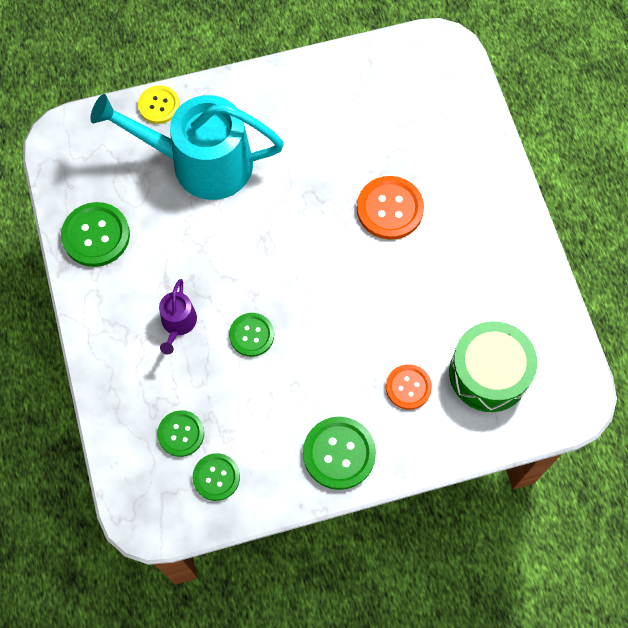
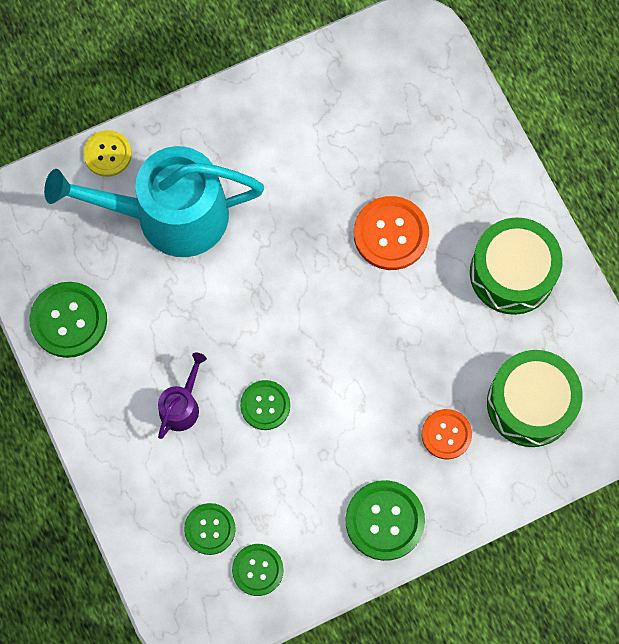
camera: 10 degrees left, 5 degrees up
(178, 323) = (181, 406): purple watering can -> purple watering can turned 150 degrees counterclockwise
(491, 259) = (512, 273): none -> green drum

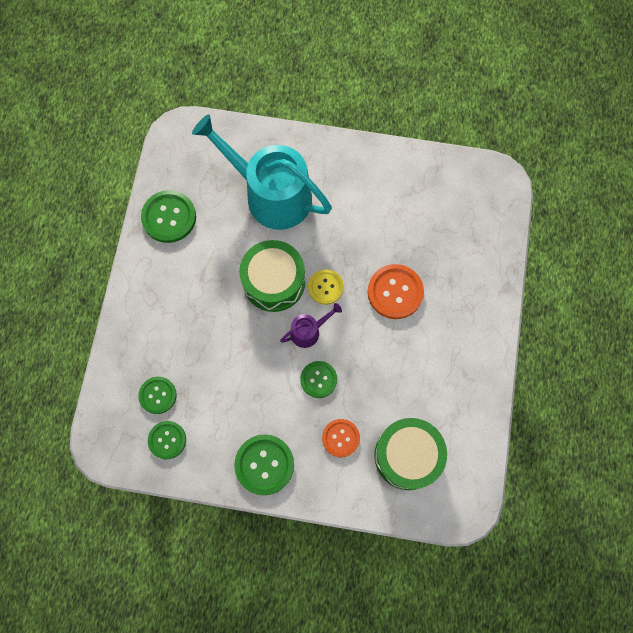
camera: 35 degrees right, 0 degrees up
(107, 154) = (261, 137): yellow button -> yellow button (325, 287)
(181, 406) = (195, 310): purple watering can -> purple watering can (308, 331)
(265, 405) = (244, 344): green button -> green button (318, 379)
(512, 273) = (454, 366): green drum -> green drum (274, 281)

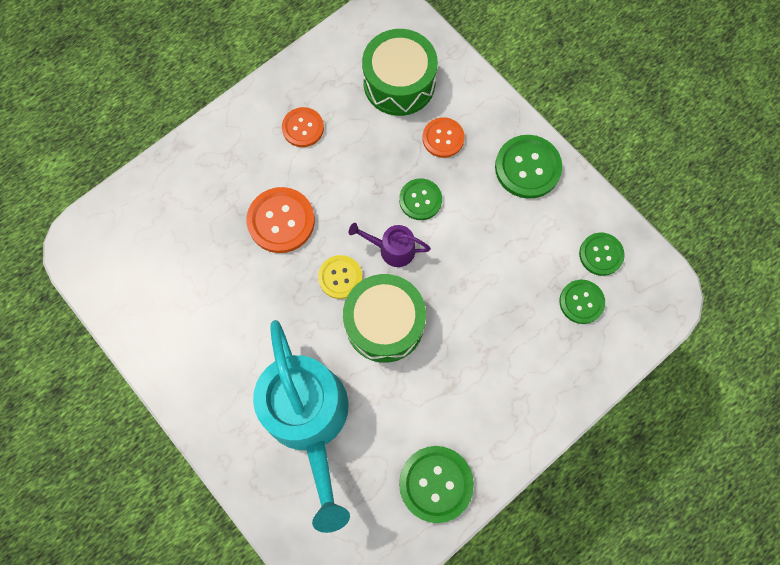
camera: 140 degrees left, 0 degrees up
(441, 365) = (303, 128): none -> orange button

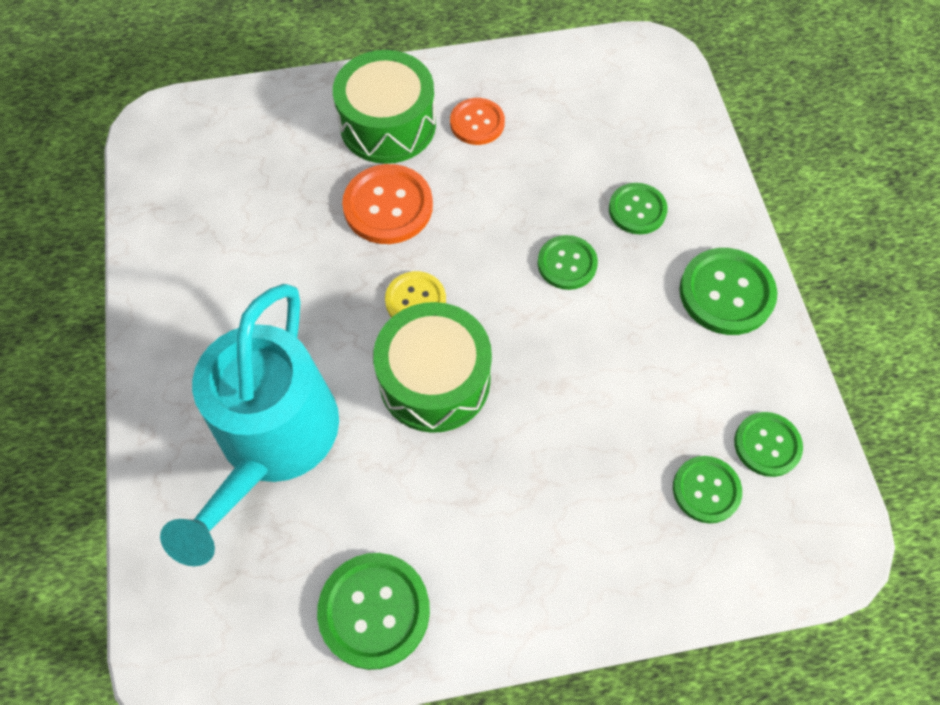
camera: 30 degrees right, 10 degrees down
(392, 249) = (498, 301): purple watering can -> none
(399, 83) = (620, 128): green drum -> green drum (388, 124)
(443, 138) = (637, 210): orange button -> green button

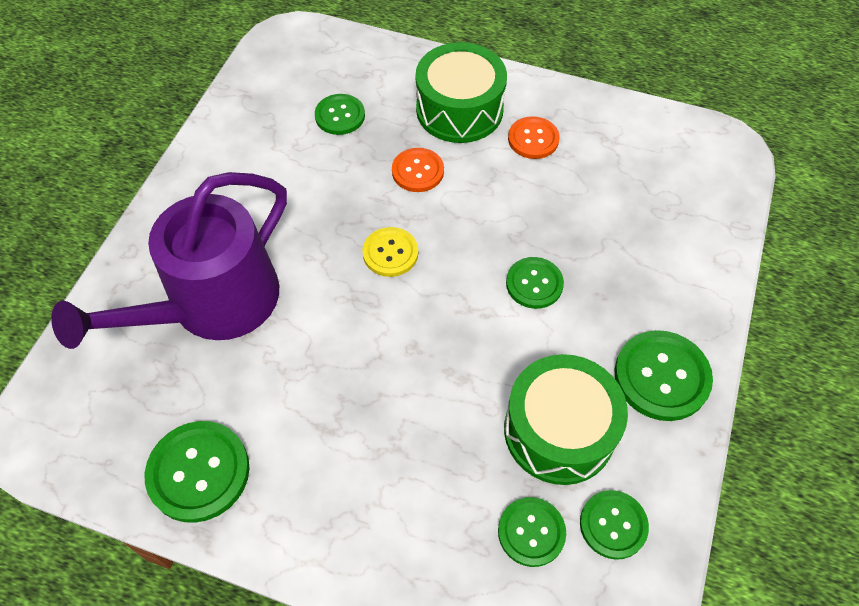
camera: 30 degrees right, 5 degrees down
(273, 440) = (213, 303): turquoise watering can -> purple watering can
(388, 206) = (417, 171): orange button -> orange button, size x0.64
(434, 380) = (364, 321): green drum -> green drum (559, 431)
(637, 210) = (625, 269): green button -> green button (340, 116)

